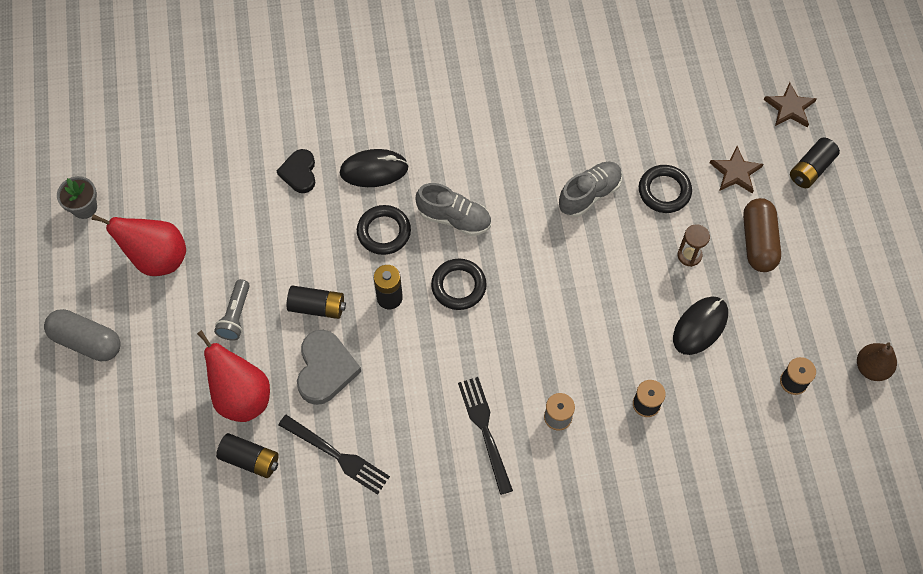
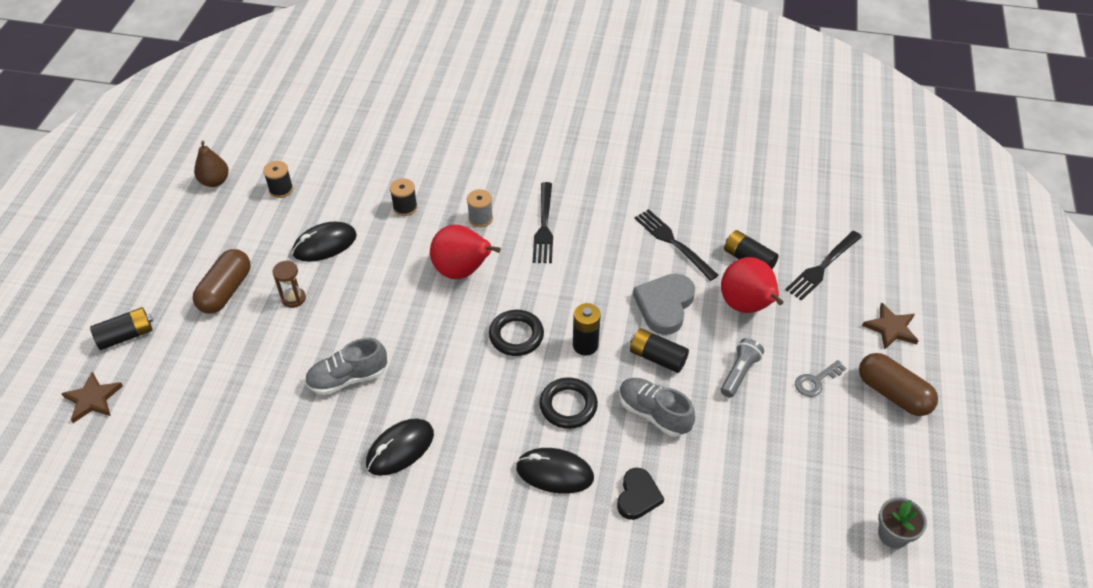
camera: 160 degrees left, 15 degrees down
(87, 341) = (893, 393): grey capsule -> brown capsule
(157, 258) = (813, 452): red pear -> red pear (462, 271)
(161, 331) = (816, 381): none -> grey key
(168, 476) = (822, 267): none -> black fork
(454, 218) = (492, 397): grey shoe -> grey shoe (654, 413)
(510, 149) = (400, 449): none -> black mouse
(664, 191) = (275, 359): black ring -> none
(735, 172) = (196, 355): brown star -> brown star (891, 328)

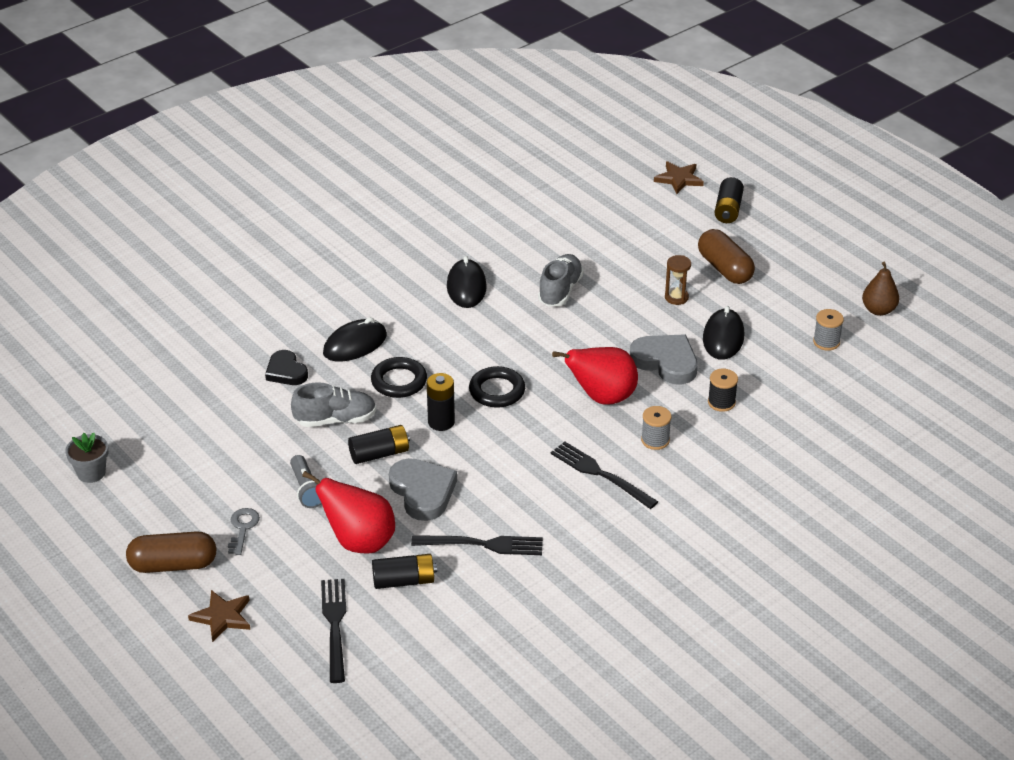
camera: 130 degrees right, 10 degrees down
(281, 189) = (826, 342): black spool -> grey spool
(385, 260) = (666, 362): none -> grey heart

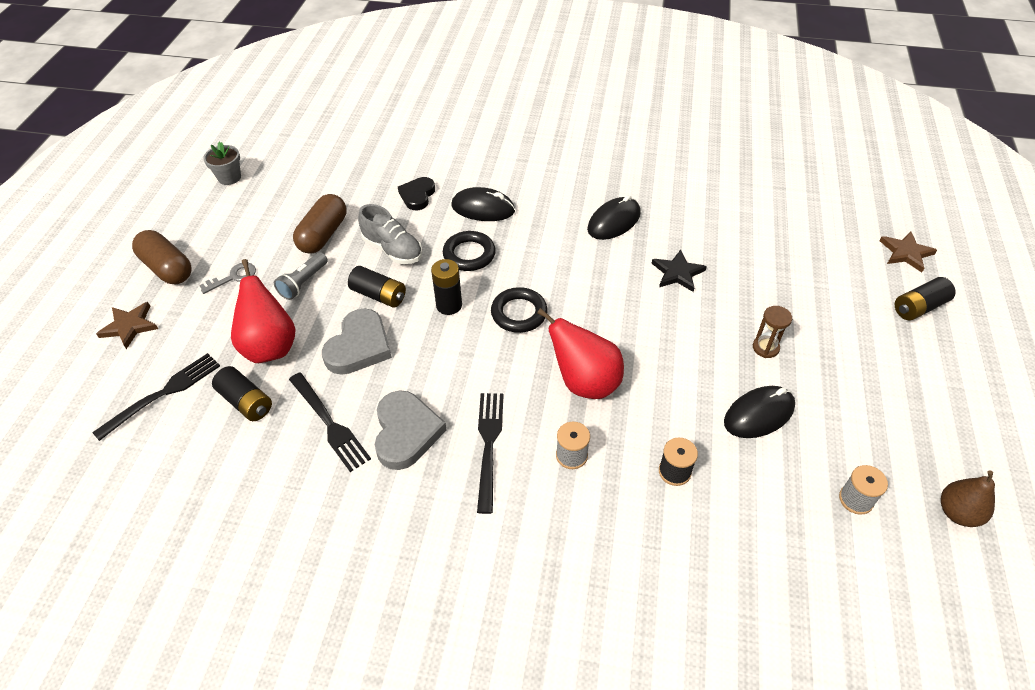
camera: 50 degrees right, 10 degrees up
(560, 290) = (677, 273): grey shoe -> black star
(666, 362) = (678, 395): grey heart -> grey heart (406, 432)
(724, 269) = (845, 355): brown capsule -> brown capsule (323, 235)

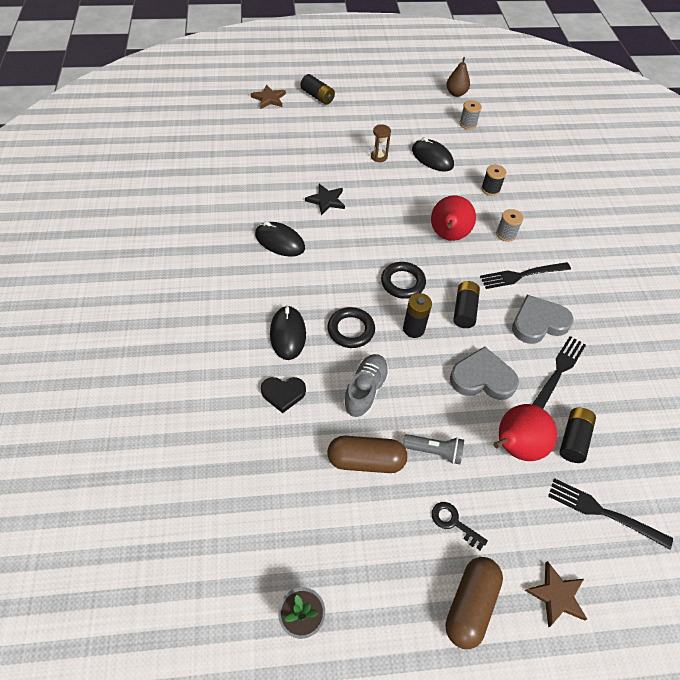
camera: 110 degrees left, 5 degrees up
(233, 277) = (453, 523): grey key -> black key
(379, 295) = (423, 383): black battery -> black battery (464, 310)

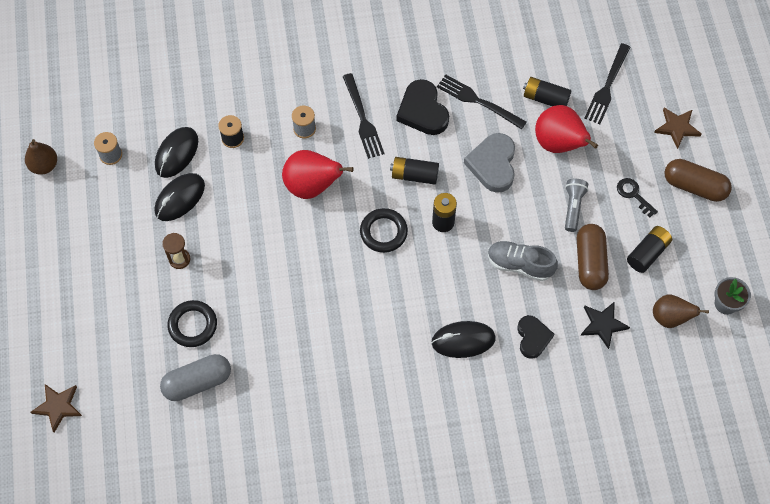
camera: 90 degrees left, 10 degrees up
(275, 163) = (197, 382): none -> grey capsule
(280, 242) = (335, 362): black mouse -> black mouse (177, 153)
(290, 541) = (670, 318): none -> brown pear
(317, 96) = (52, 341): black battery -> black battery (647, 253)
(326, 200) = (263, 316): black star -> black star (603, 325)
(351, 330) = (451, 280): black ring -> black ring (193, 325)
(453, 523) = (633, 195): black key -> black key turned 105 degrees clockwise
(538, 323) = (423, 111): grey heart -> black heart

